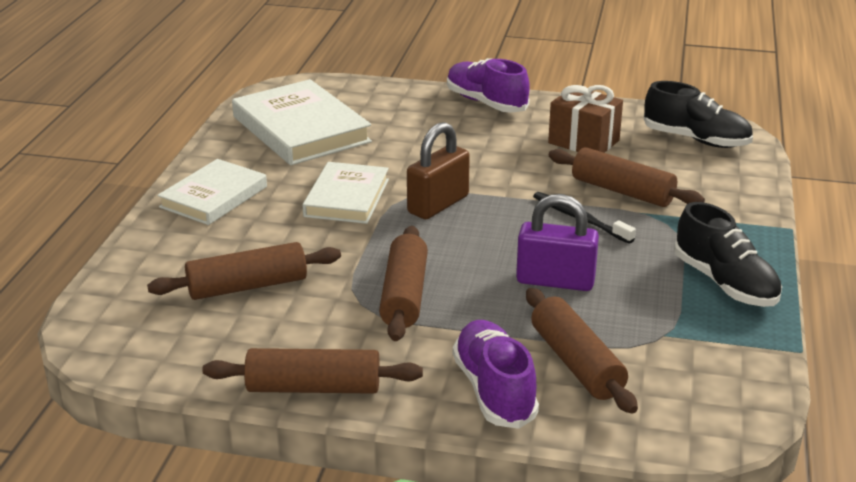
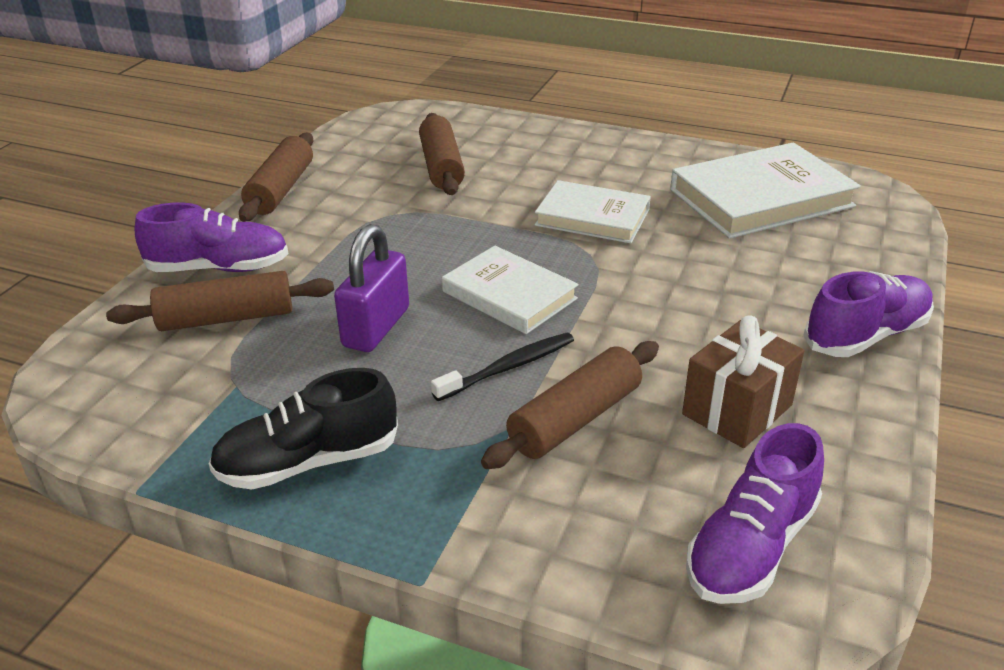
camera: 100 degrees right, 5 degrees up
(213, 197) = (606, 153): white book -> white book (509, 295)
(404, 295) = (392, 236): brown rolling pin -> none
(438, 204) = (566, 270): brown padlock -> none
(696, 140) = (751, 547): black shoe -> purple shoe

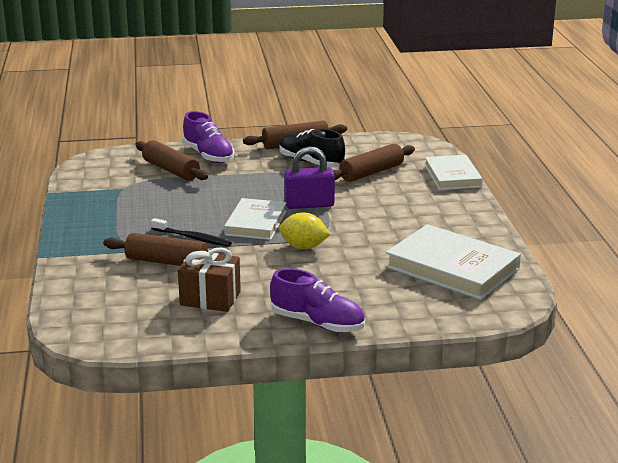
camera: 60 degrees right, 10 degrees down
(308, 462) = (89, 216): black shoe -> black shoe (311, 162)
(376, 327) = (196, 201): purple padlock -> purple padlock (309, 205)
(592, 217) = (363, 225): white book -> white book (452, 176)
(623, 279) = (303, 247): none -> yellow lemon
(751, 547) = (110, 318): purple shoe -> none

